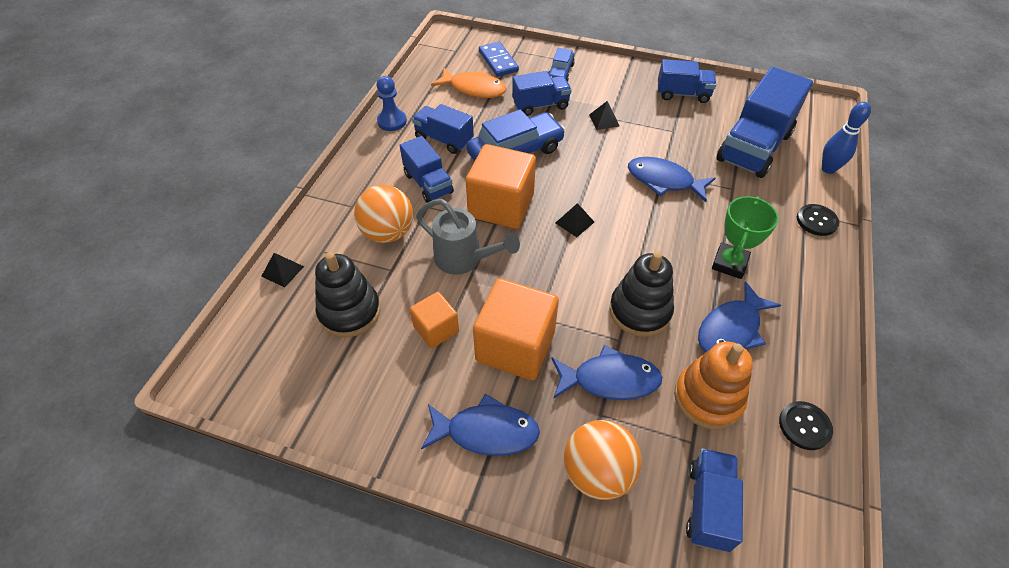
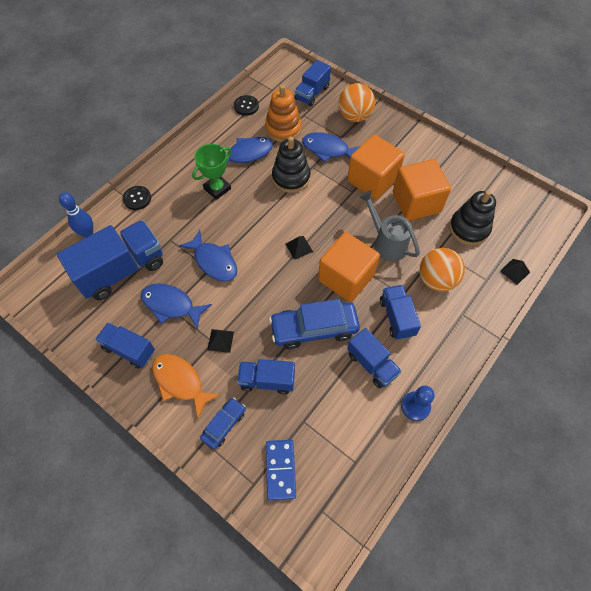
camera: 160 degrees left, 10 degrees up
(436, 329) = (416, 202): orange cube -> orange cube, size x1.82
(474, 89) = (322, 429): orange fish -> orange fish (180, 382)
(486, 432) = (402, 145): blue fish -> blue fish (171, 305)

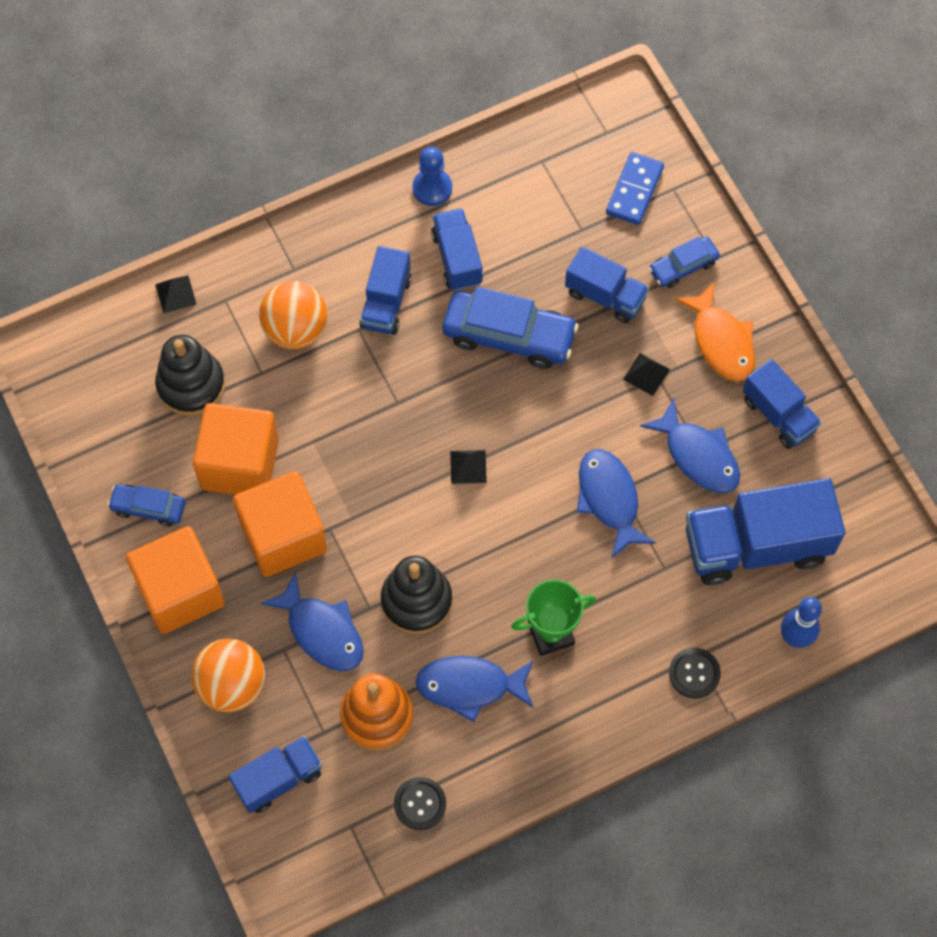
camera: 155 degrees left, 5 degrees up
(346, 278) = (423, 388): orange cube -> orange cube (180, 591)
(386, 243) = (330, 416): grey watering can -> none
(444, 167) = (148, 507): none -> blue car

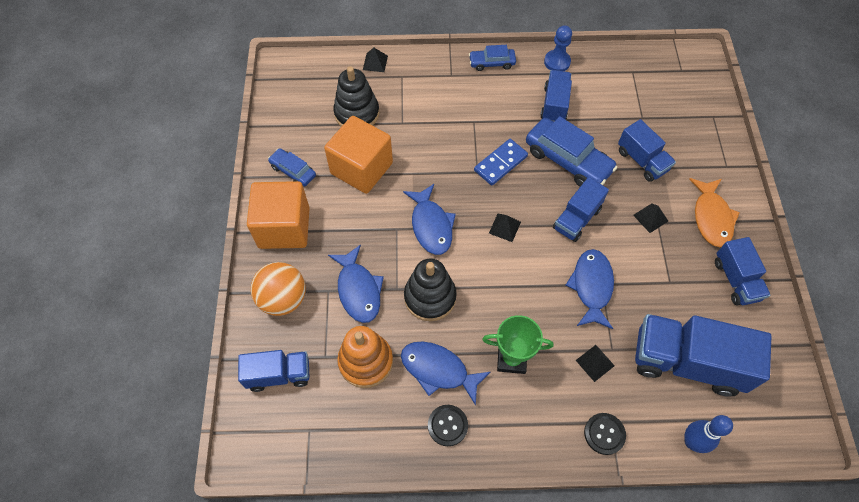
camera: 25 degrees right, 5 degrees down
(283, 536) = (365, 221): orange cube -> none
(296, 330) = (435, 107): orange ball -> none
(386, 303) = (498, 113): blue truck -> blue truck (576, 219)
(420, 804) = (364, 437): black button -> black button (447, 425)
(634, 190) = (686, 108): blue domino -> blue domino (500, 163)
(650, 594) = (595, 363): none -> black pyramid
(683, 266) = (702, 163): blue car -> blue car (492, 63)
(698, 455) = (666, 284): blue fish -> blue fish (431, 225)

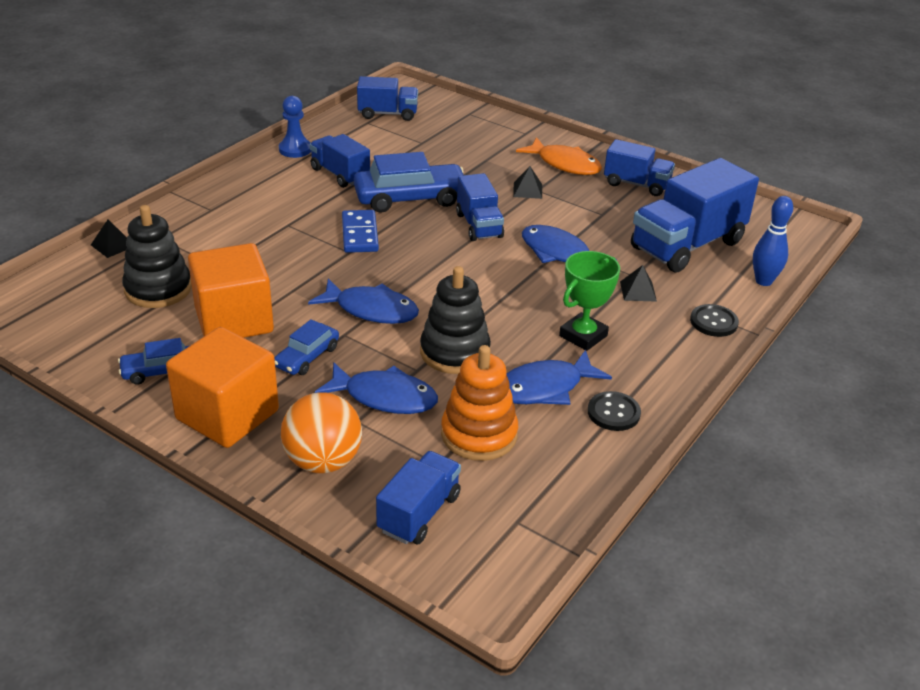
camera: 55 degrees left, 25 degrees down
(492, 63) = (237, 181): blue car -> blue car (307, 357)
(504, 227) = (434, 268): black pyramid -> none
(642, 160) = (465, 165): blue truck -> blue truck (388, 114)

